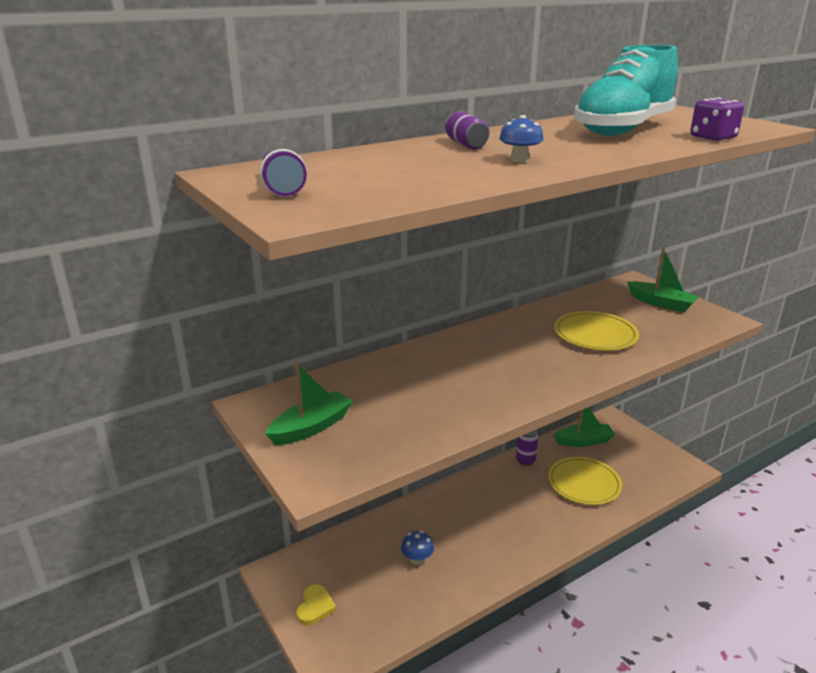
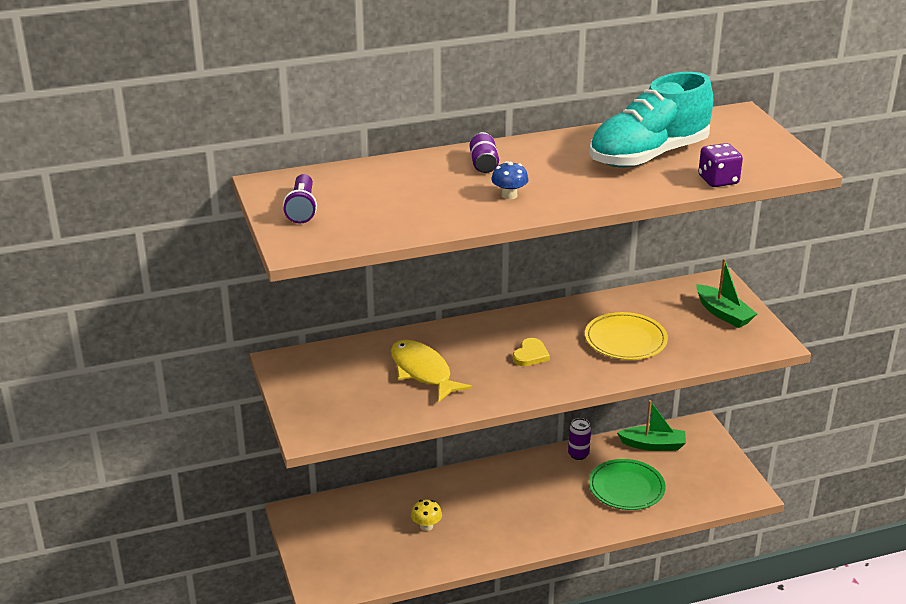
camera: 15 degrees right, 5 degrees up
(311, 427) = (322, 390): green boat -> none
(315, 607) = (321, 547): yellow heart -> yellow heart (530, 355)
(415, 391) = (423, 372): none -> yellow fish
(417, 559) = (426, 526): blue mushroom -> yellow mushroom
(584, 483) = (626, 488): yellow plate -> green plate

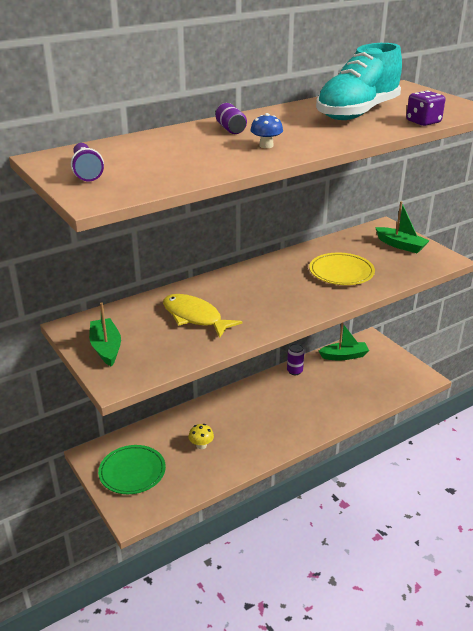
camera: 15 degrees left, 0 degrees up
(311, 393) = (106, 348): none -> green boat
(530, 355) = (275, 292): yellow heart -> none
(626, 488) = (339, 389): green plate -> green plate (132, 472)

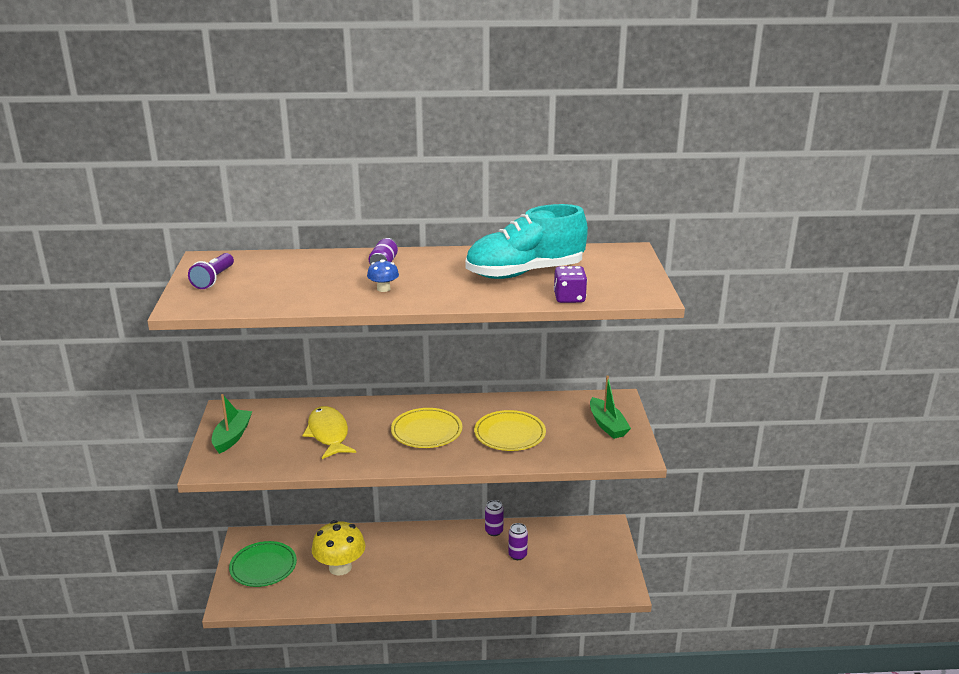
camera: 30 degrees right, 5 degrees down
(201, 445) = (340, 567): yellow mushroom -> yellow mushroom, size x2.01
(275, 289) = (426, 431): none -> yellow plate
(329, 382) = (517, 555): none -> purple can
(344, 356) = (560, 534): green boat -> none

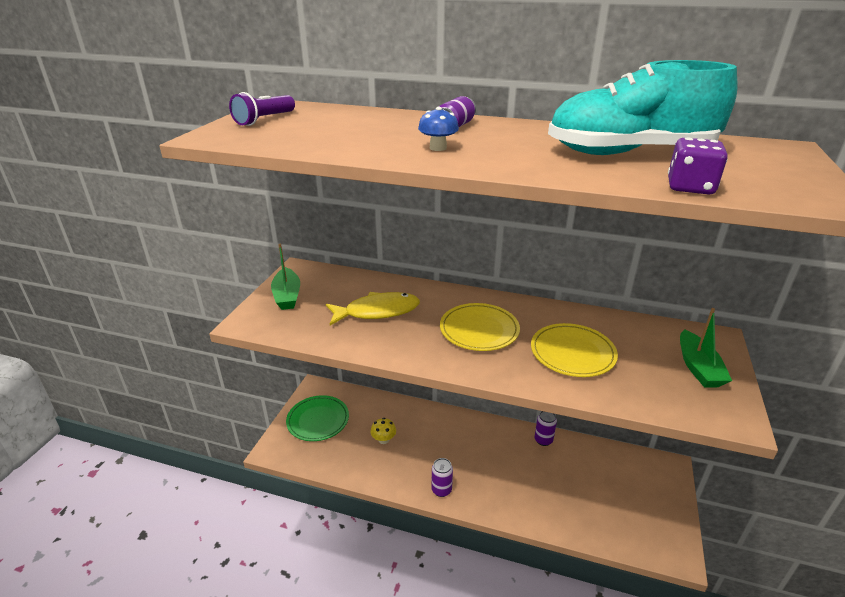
camera: 20 degrees right, 5 degrees up
(232, 437) = (287, 296): green boat -> green boat turned 135 degrees clockwise
(328, 434) = (377, 311): yellow fish -> yellow fish turned 75 degrees clockwise
(340, 567) = (383, 439): yellow mushroom -> yellow mushroom, size x0.50
(517, 555) = (561, 474): purple can -> purple can (441, 490)

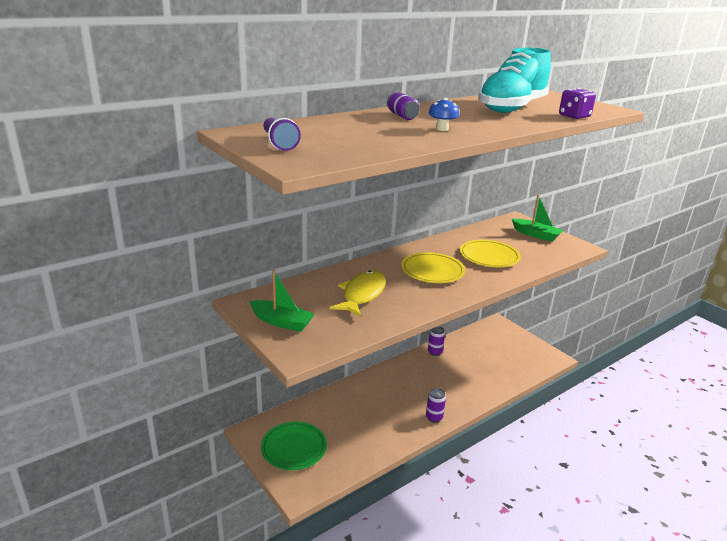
camera: 55 degrees left, 5 degrees down
(383, 439) = (357, 421): yellow mushroom -> none

